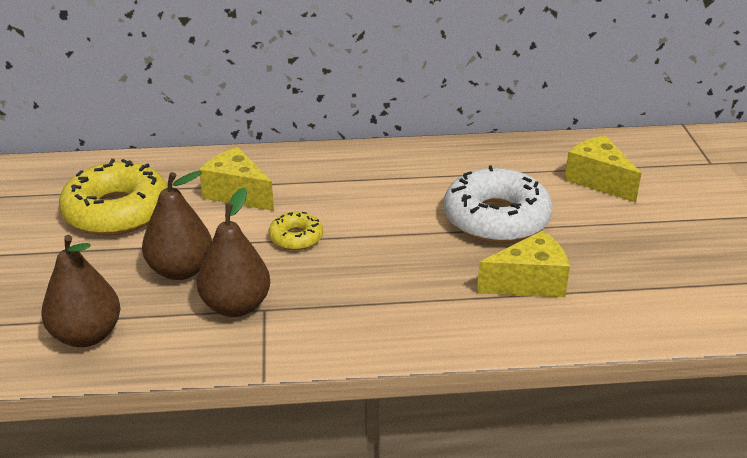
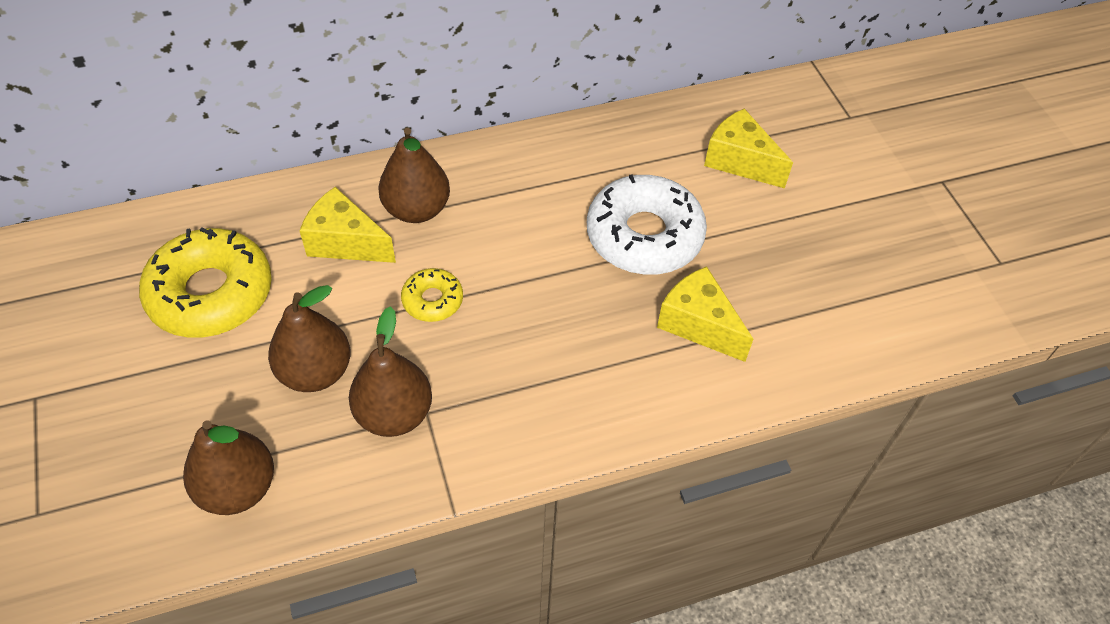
camera: 15 degrees left, 20 degrees up
(303, 180) = (416, 209): none -> brown pear
(529, 283) = (698, 324): yellow cheese -> yellow cheese turned 105 degrees counterclockwise

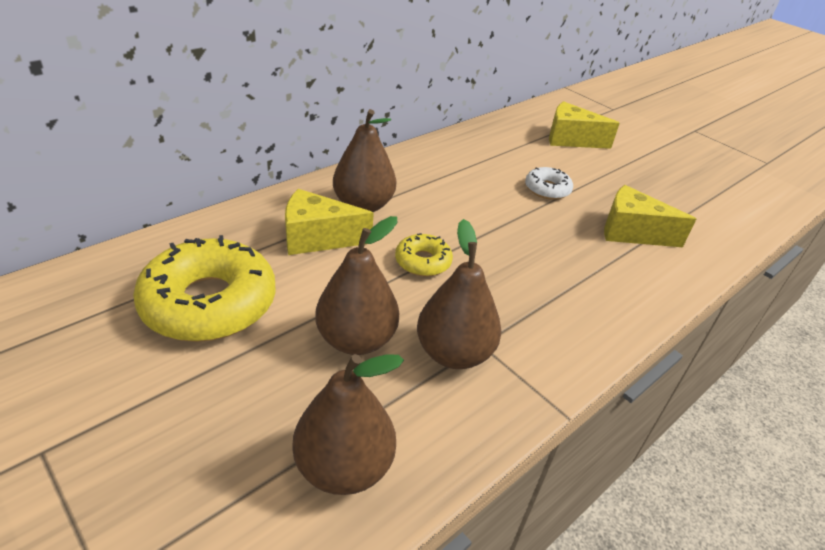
camera: 25 degrees left, 15 degrees down
(644, 236) = (547, 189): white donut -> white donut, size x0.49

